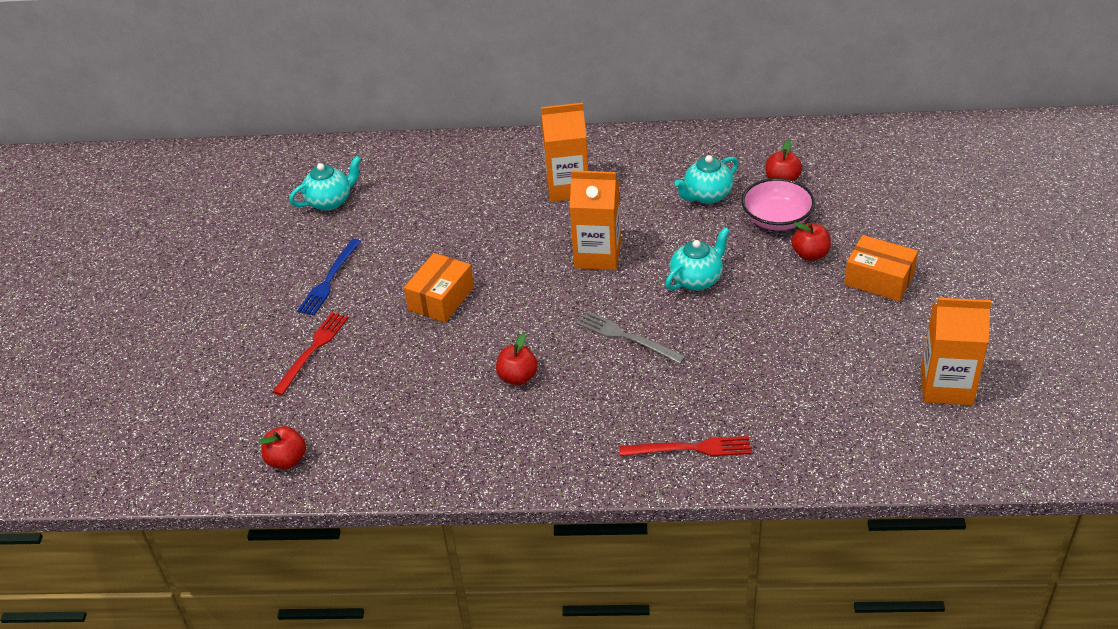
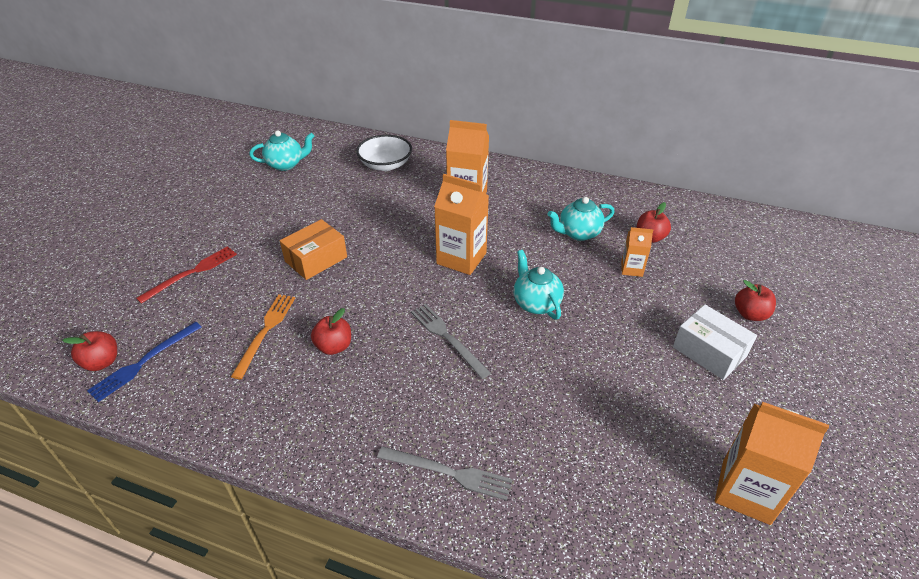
camera: 15 degrees right, 0 degrees up
(329, 280) = (244, 221): blue fork -> blue fork (144, 362)
(437, 384) = (265, 331): none -> orange fork
(451, 171) = (385, 165): none -> white bowl
(690, 448) = (448, 473): red fork -> grey fork
(697, 279) = (536, 303): turquoise teapot -> turquoise teapot turned 90 degrees counterclockwise
(776, 219) = (631, 269): pink bowl -> orange carton
(810, 254) = (650, 309): red apple -> red apple (750, 314)
(879, 279) = (709, 351): orange box -> white box

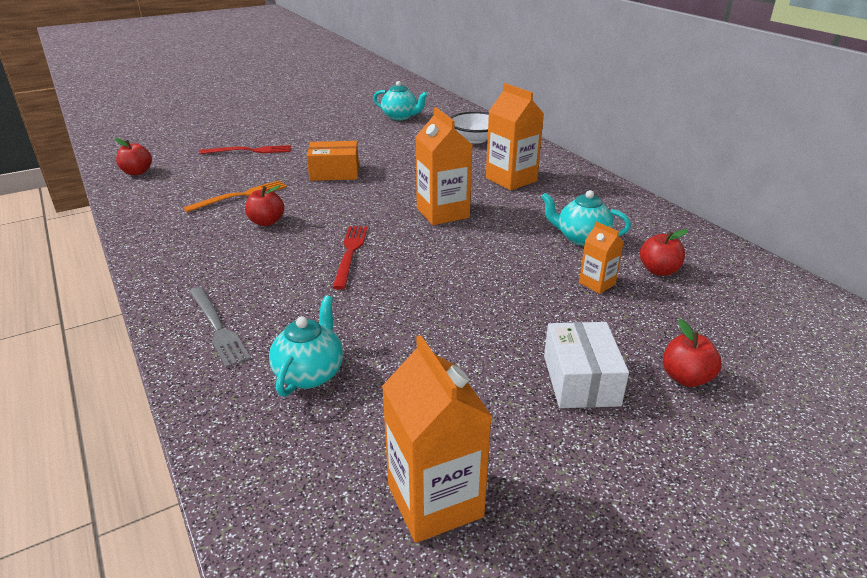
camera: 40 degrees right, 10 degrees down
(144, 362) = (155, 181): blue fork -> none
(447, 338) = (350, 253): grey fork -> red fork
(536, 303) = (459, 265): turquoise teapot -> turquoise teapot (310, 373)

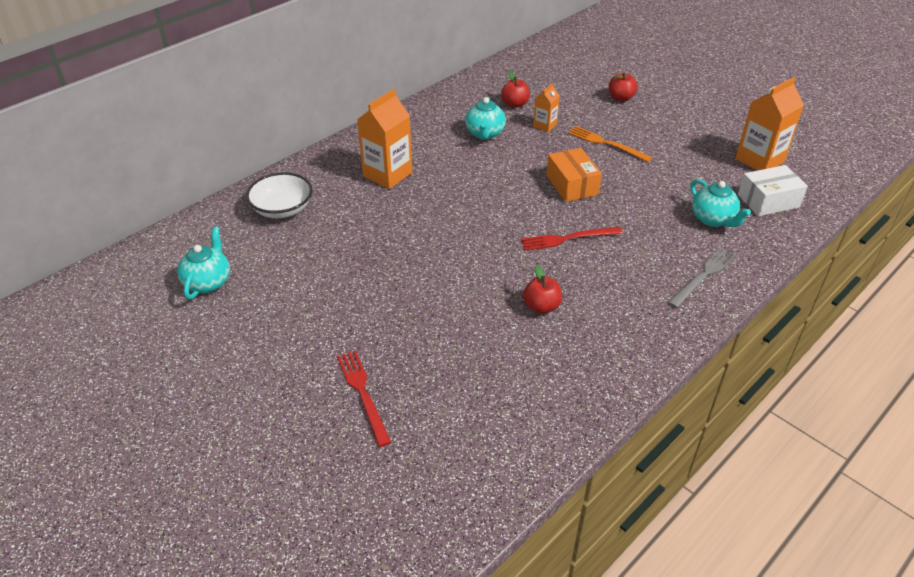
camera: 105 degrees left, 10 degrees up
(137, 172) = (469, 486): red apple -> none
(240, 196) = (495, 348): orange fork -> orange fork (606, 143)
(310, 373) = (713, 219): turquoise teapot -> turquoise teapot turned 120 degrees counterclockwise
(334, 172) = (408, 293): orange box -> orange box (572, 185)
(442, 213) = (473, 203): orange carton -> none
(581, 380) = (646, 127): white box -> white box (768, 201)

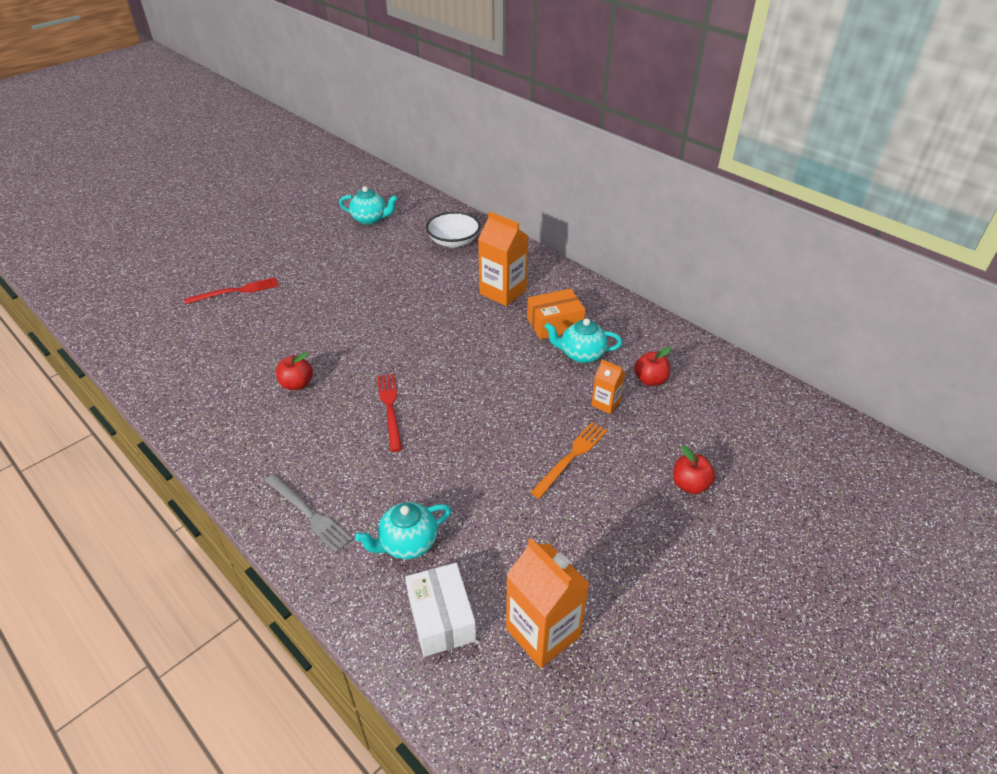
camera: 90 degrees right, 0 degrees up
(572, 185) = (483, 418): orange box -> orange box (554, 324)

